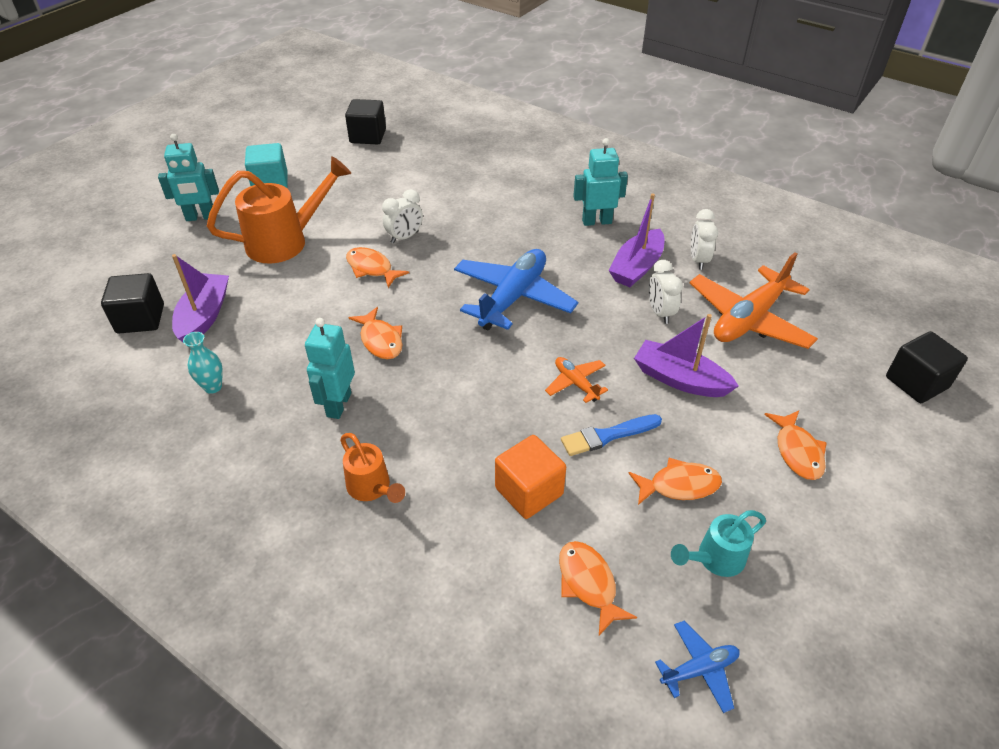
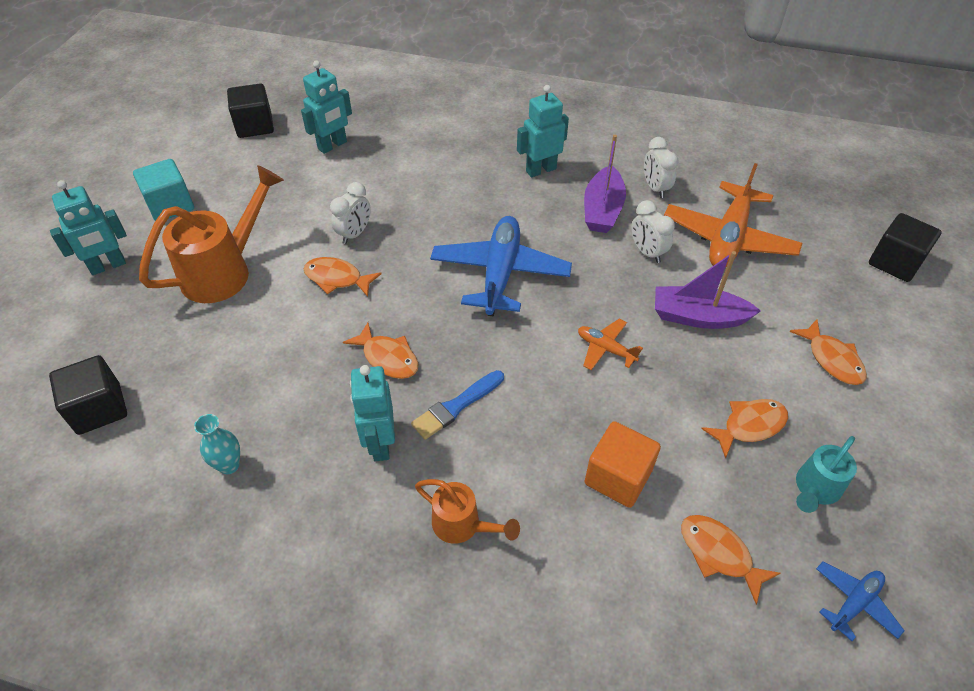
camera: 20 degrees left, 5 degrees up
(204, 316) = (175, 384): purple boat -> none
(423, 164) = (332, 146): none -> turquoise robot
(607, 436) = (661, 395): blue brush -> blue brush (456, 406)

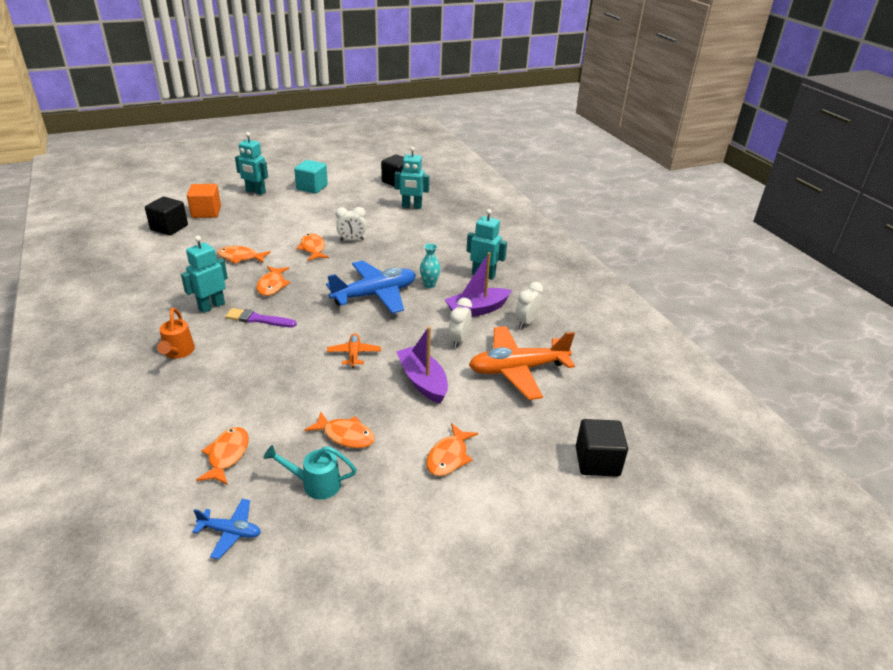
camera: 50 degrees right, 15 degrees down
(224, 271) = (284, 218): orange watering can -> none
(229, 465) = (163, 272): turquoise vase -> turquoise vase (429, 285)
(282, 360) = (241, 257): none -> orange fish
(456, 406) = (258, 319): blue brush -> purple brush
(618, 477) = (255, 394): orange cube -> orange cube (206, 212)

